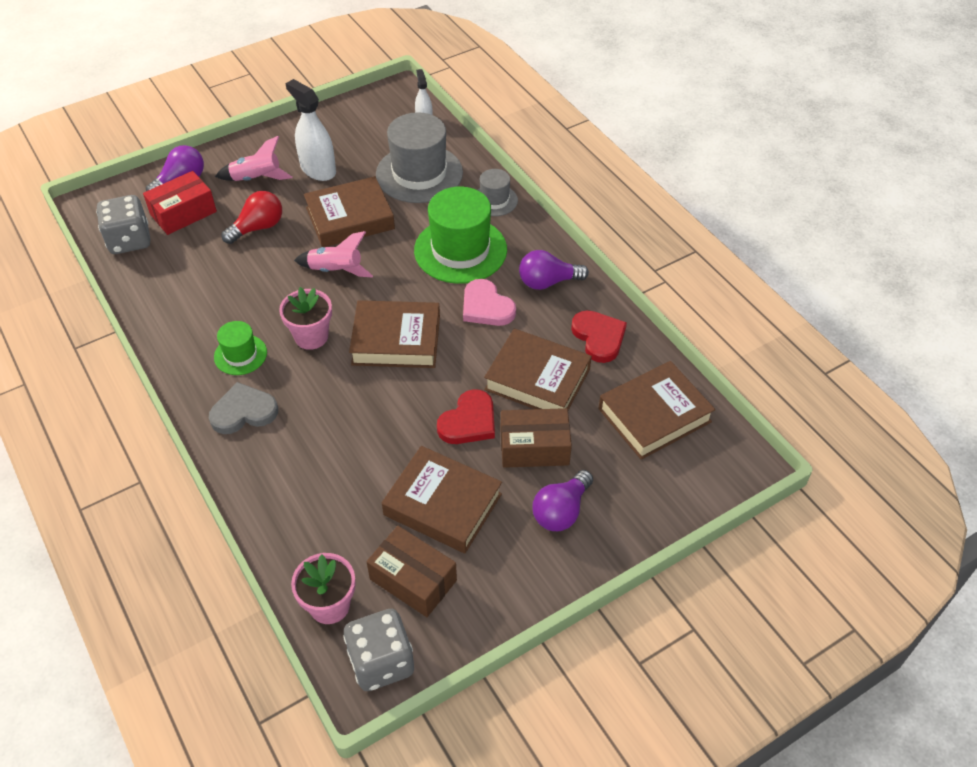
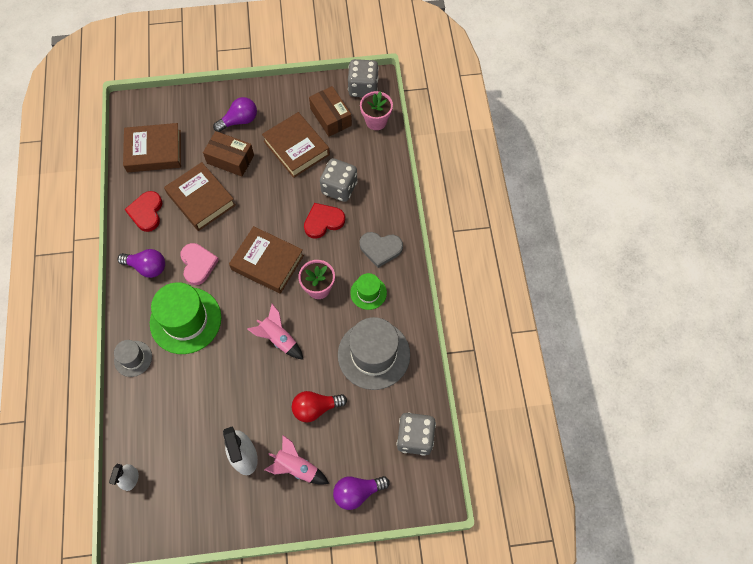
camera: 155 degrees left, 15 degrees up
(183, 213) = (366, 451): red box -> none
(343, 470) = (339, 188): none -> grey dice
(350, 218) = (245, 387): brown book -> none
(419, 174) = (170, 414): grey hat -> grey hat (373, 354)
(469, 421) = (256, 189): red heart -> red heart (323, 221)

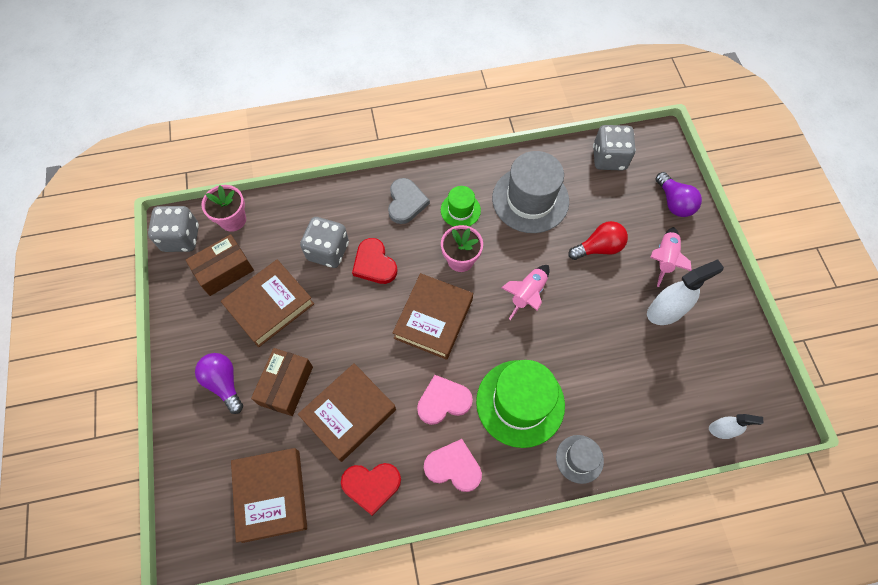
camera: 95 degrees left, 0 degrees up
(147, 267) = (453, 467): purple light bulb -> pink heart
(316, 408) = (598, 248): red light bulb -> red light bulb turned 90 degrees counterclockwise

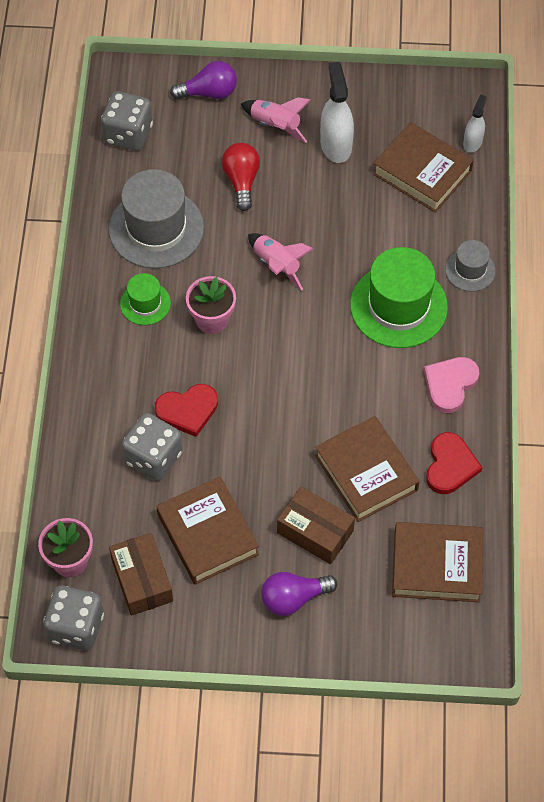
camera: 75 degrees left, 5 degrees down
(406, 202) = (114, 359): grey heart -> none
(433, 319) = (278, 364): brown book -> brown book (422, 172)
(443, 401) = (377, 377): pink heart -> none

